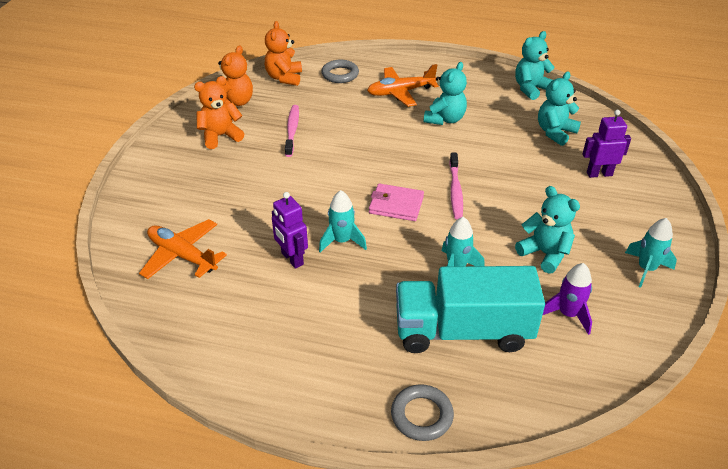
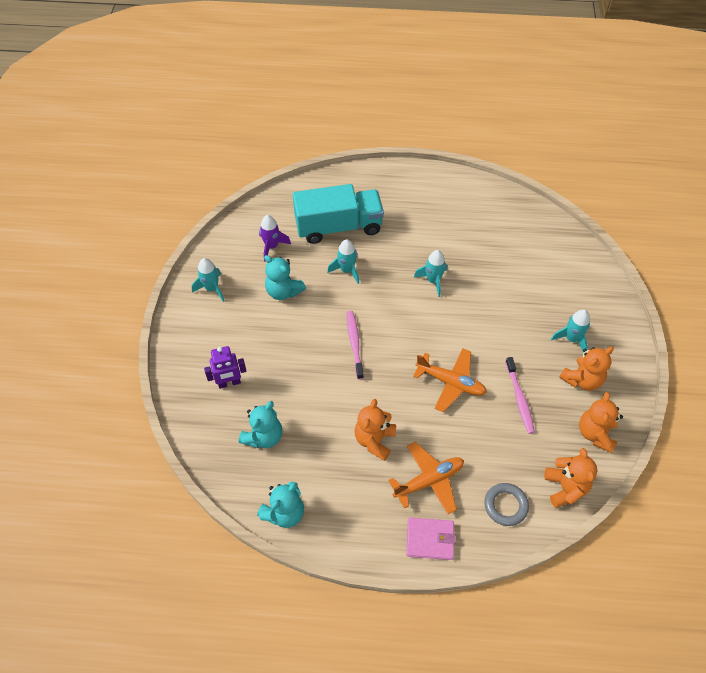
camera: 170 degrees right, 15 degrees up
(182, 255) = (540, 253): orange plane -> orange plane (450, 382)
(207, 167) = (571, 339): none -> turquoise rocket
(292, 259) = (463, 261): purple robot -> none
(396, 205) = (400, 321): pink wallet -> pink wallet (430, 539)
(421, 415) = (357, 178): grey ring -> none
(445, 119) = (374, 440): turquoise teddy bear -> orange teddy bear

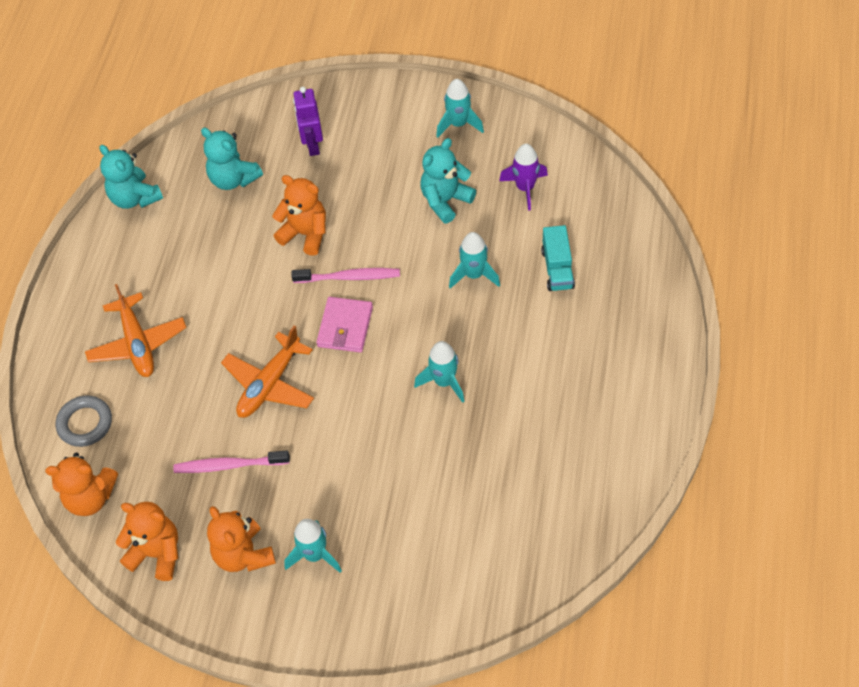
camera: 100 degrees right, 0 degrees up
(338, 226) = (557, 269): turquoise truck -> turquoise truck, size x0.48
(374, 440) = (204, 290): orange teddy bear -> orange teddy bear (305, 234)
(430, 539) = (65, 337): pink wallet -> pink wallet (345, 327)

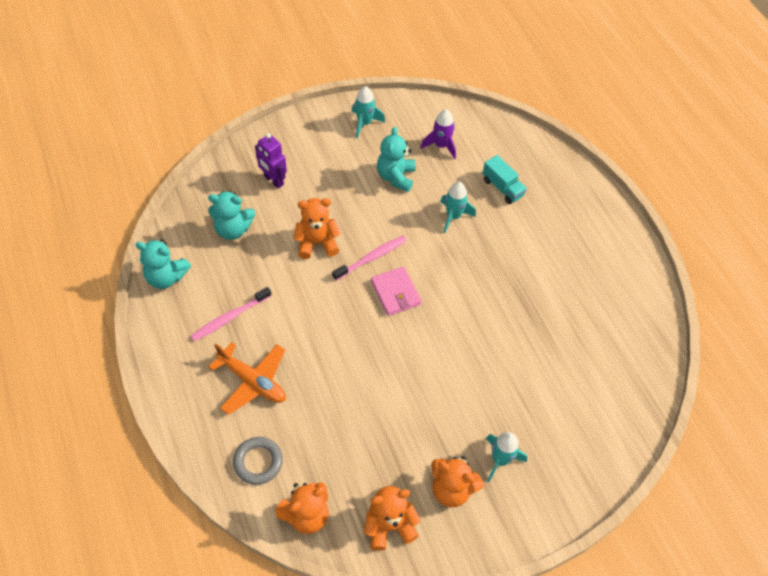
camera: 40 degrees left, 0 degrees up
(229, 465) = (391, 432): pink toothbrush -> pink toothbrush (230, 317)
(269, 384) = (374, 359): orange plane -> none
(444, 382) = (490, 296): turquoise rocket -> none

